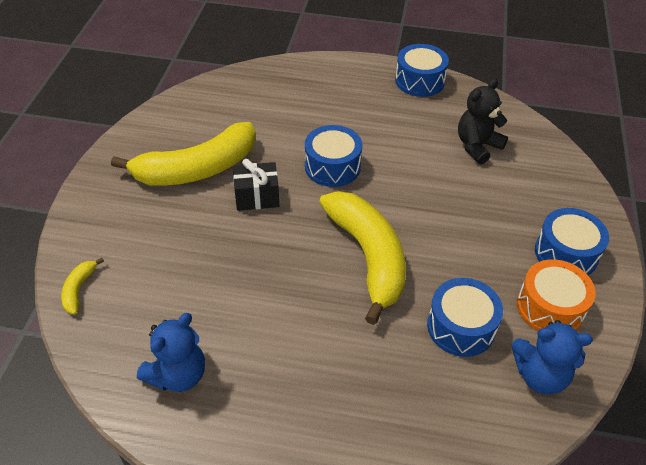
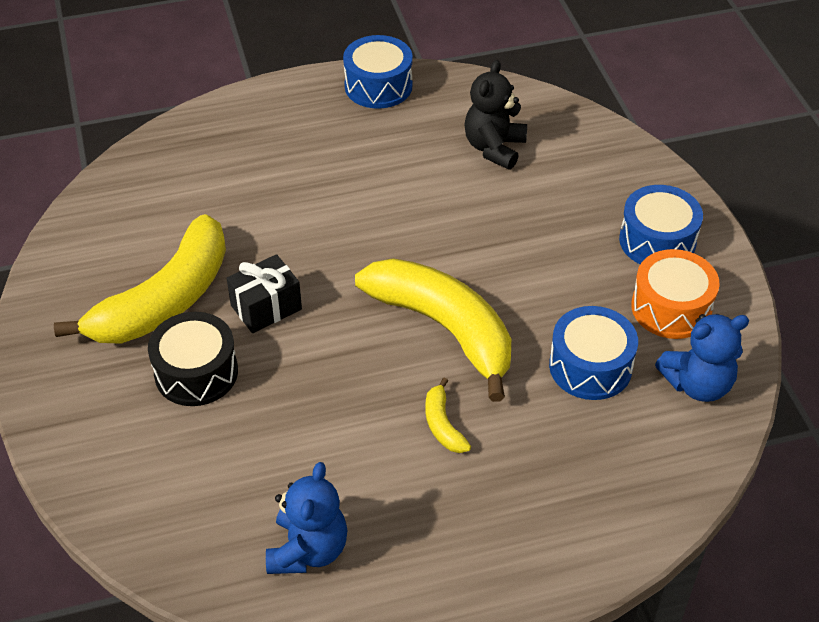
camera: 25 degrees left, 0 degrees up
(79, 289) = (116, 506): yellow banana -> yellow banana (443, 425)
(185, 222) = (196, 372): none -> black drum
(332, 166) = (336, 235): blue drum -> none

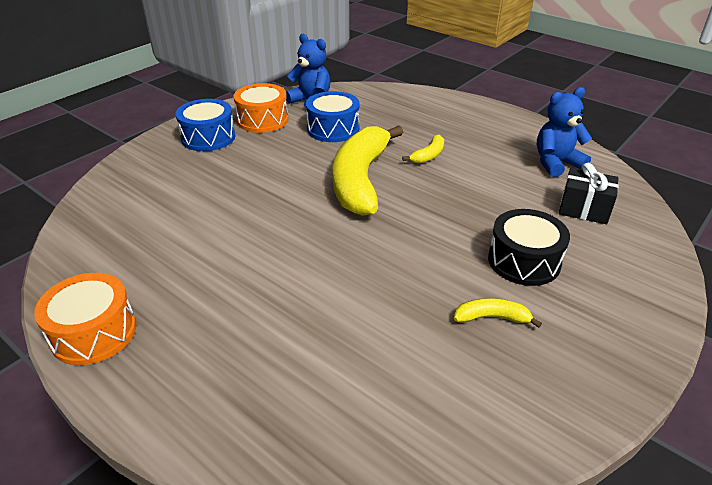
camera: 125 degrees left, 10 degrees down
(165, 300) = (492, 318): yellow banana -> yellow banana, size x0.41
(266, 307) = (432, 259): black gift -> black gift (584, 209)
(378, 86) = (94, 333): blue drum -> orange drum
(494, 148) = (153, 226): black teddy bear -> none

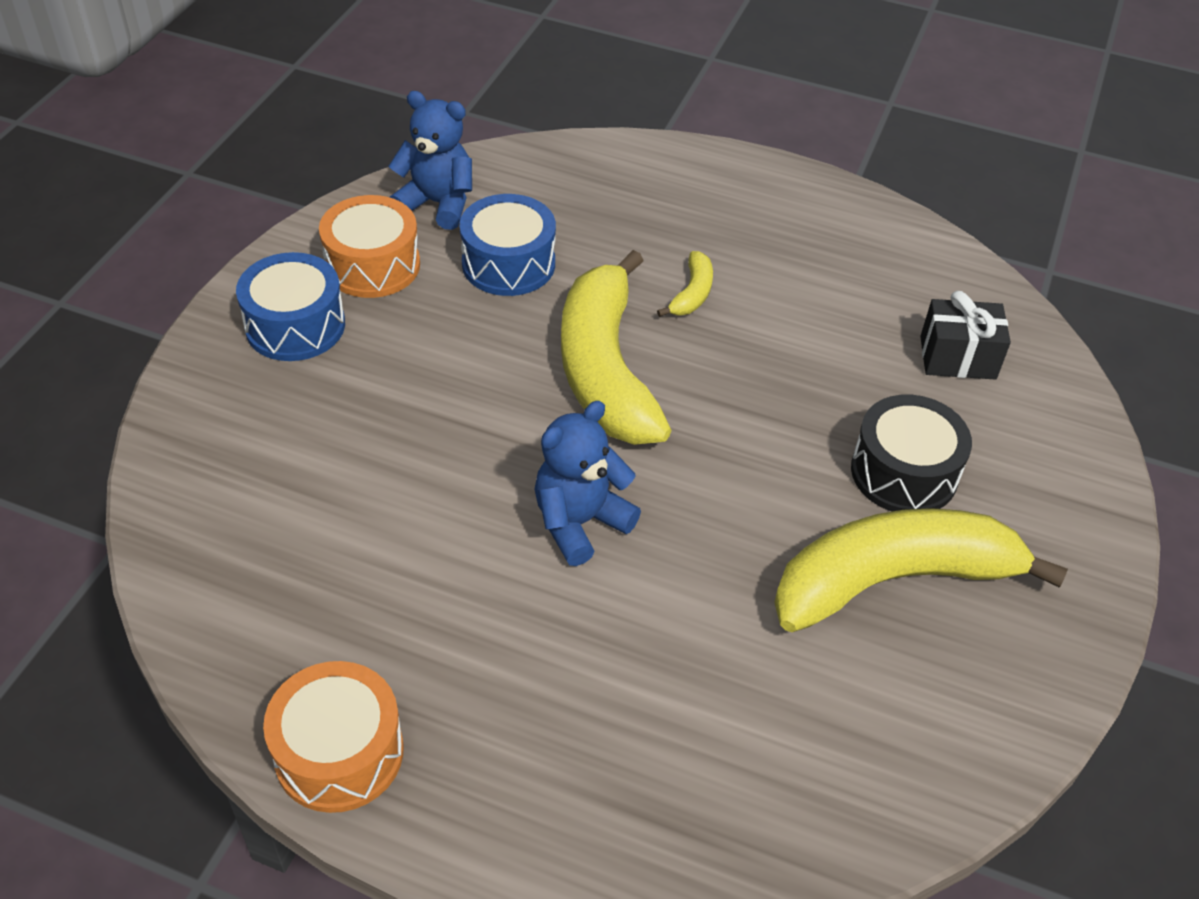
camera: 20 degrees left, 10 degrees up
(492, 318) = (893, 580): yellow banana -> yellow banana, size x2.43
(556, 163) = (892, 272): blue teddy bear -> blue teddy bear (580, 522)

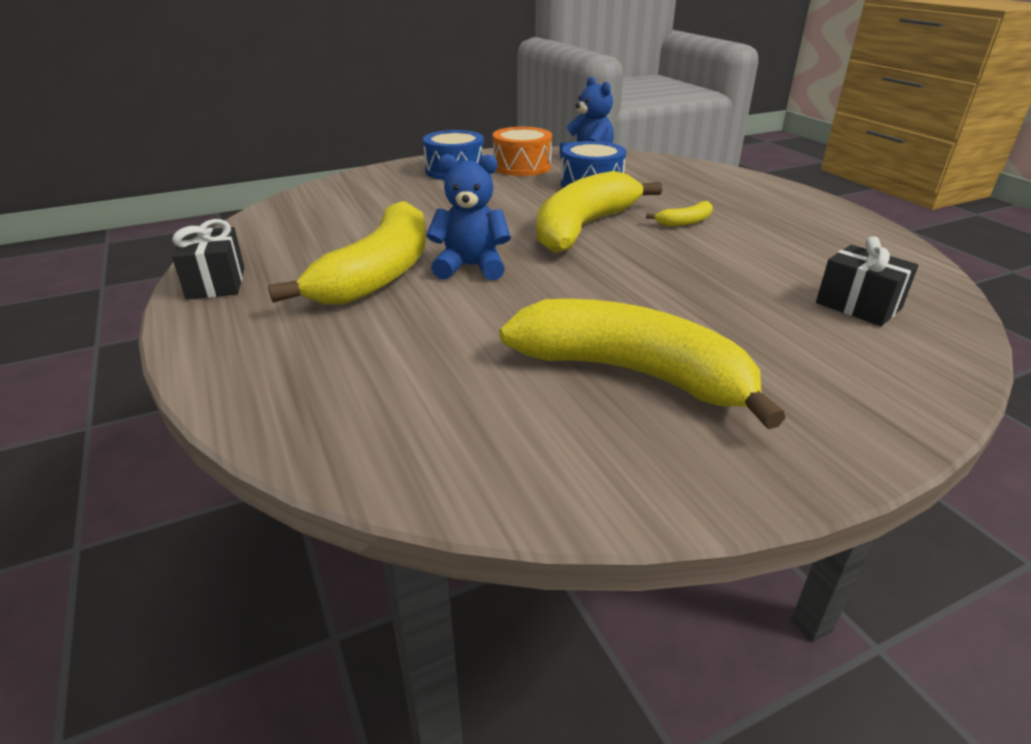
camera: 45 degrees right, 15 degrees down
(339, 752) = (216, 283): orange drum -> black gift
(500, 602) = (378, 274): none -> yellow banana
(904, 473) = (725, 334): black drum -> none

